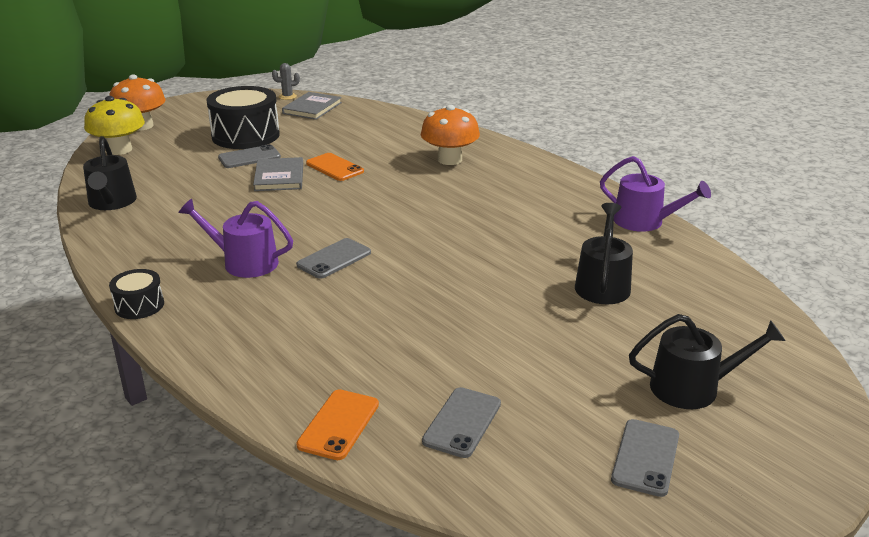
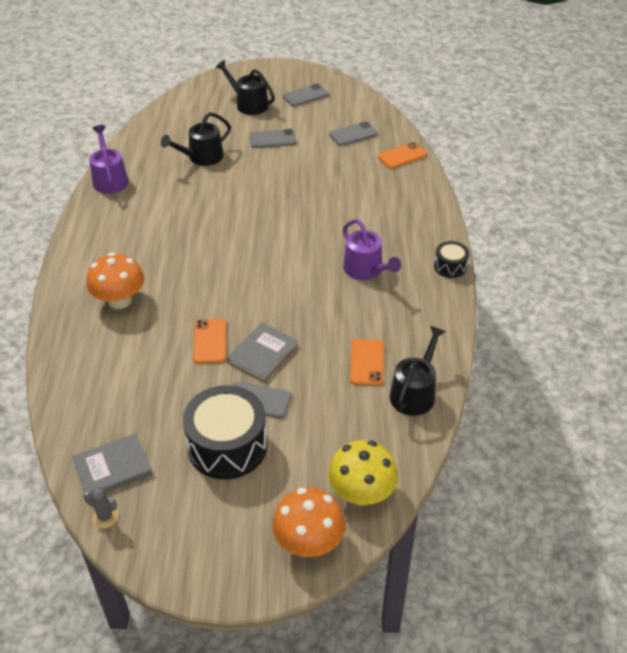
camera: 140 degrees left, 15 degrees up
(175, 203) = (367, 362): none -> orange phone
(334, 259) = (312, 245): grey phone -> grey phone (272, 139)

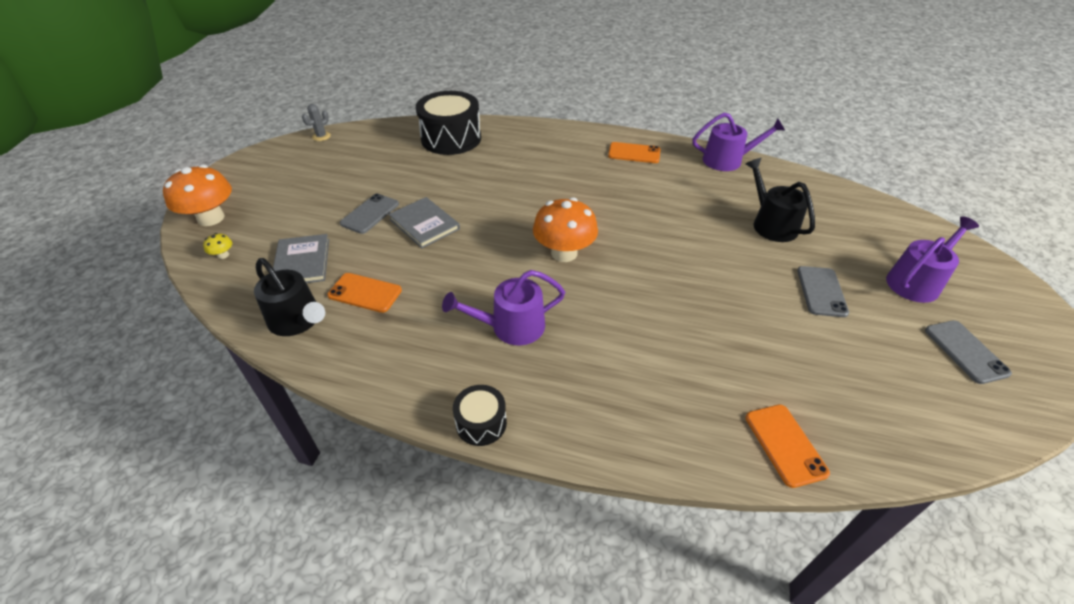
camera: 105 degrees right, 0 degrees up
(112, 467) = (360, 141): grey book -> grey book (302, 262)
(119, 300) = (538, 155): orange mushroom -> orange mushroom (564, 253)
(210, 341) = (459, 196): orange phone -> orange phone (634, 153)
(227, 446) = (335, 191): black drum -> black drum (451, 138)
(249, 104) = (916, 282): black watering can -> purple watering can
(353, 134) = (848, 389): grey phone -> none
(361, 493) = (223, 255): yellow mushroom -> yellow mushroom, size x0.41

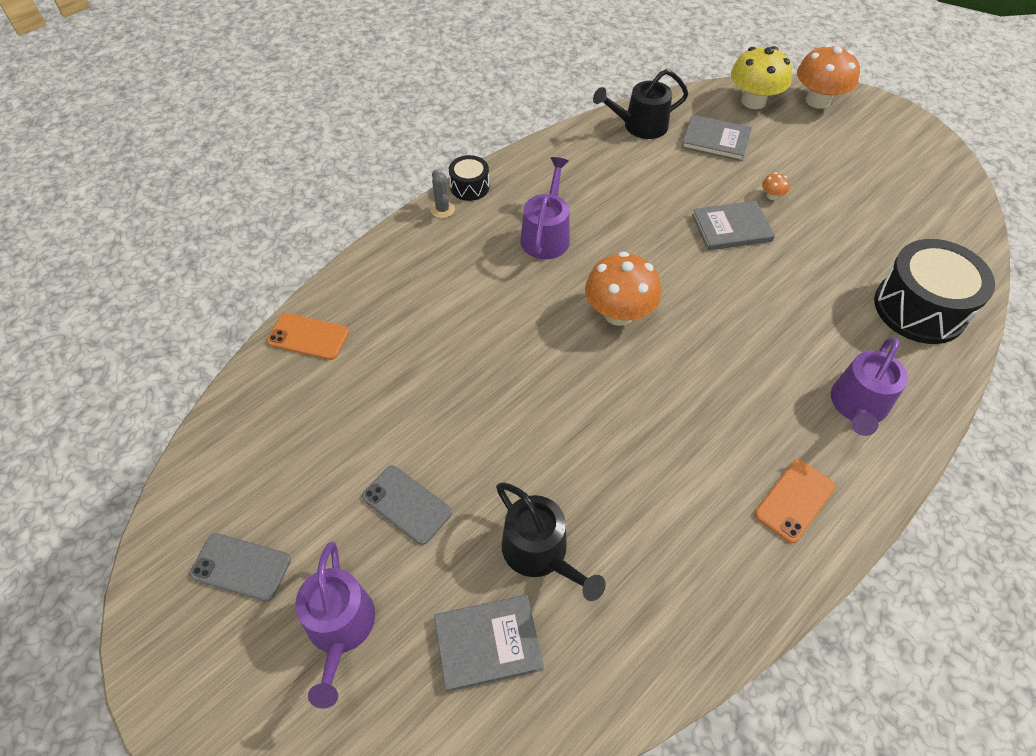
camera: 120 degrees right, 10 degrees up
(223, 255) = (753, 101): yellow mushroom -> yellow mushroom, size x2.45
(321, 136) = (966, 195): grey cactus -> grey cactus (442, 209)
(365, 293) = (649, 166): orange phone -> none
(370, 214) = (772, 196): grey phone -> orange mushroom
(727, 160) = (716, 623): purple watering can -> purple watering can (857, 406)
(771, 224) = (540, 553): black watering can -> black watering can turned 45 degrees clockwise
(837, 223) = (488, 643): none -> grey book

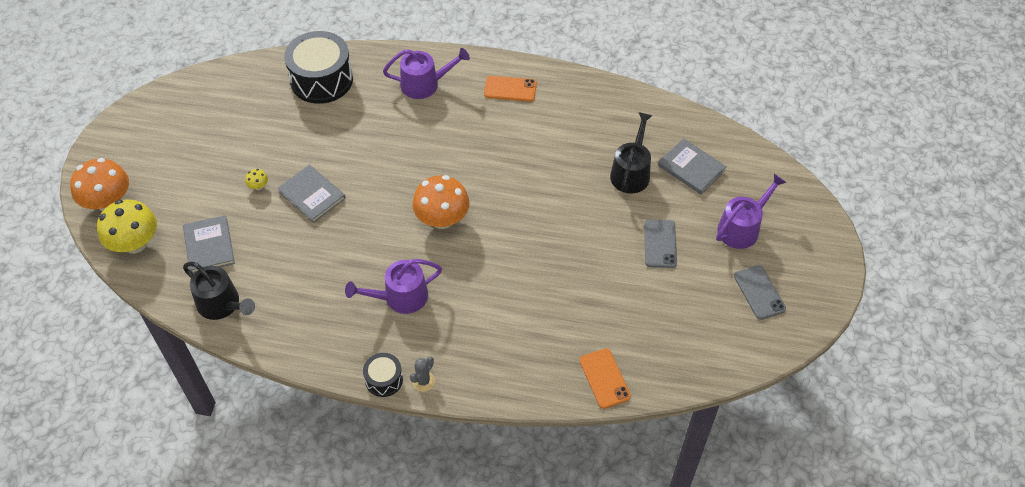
camera: 125 degrees left, 0 degrees up
(772, 196) = (258, 186): orange mushroom -> yellow mushroom

